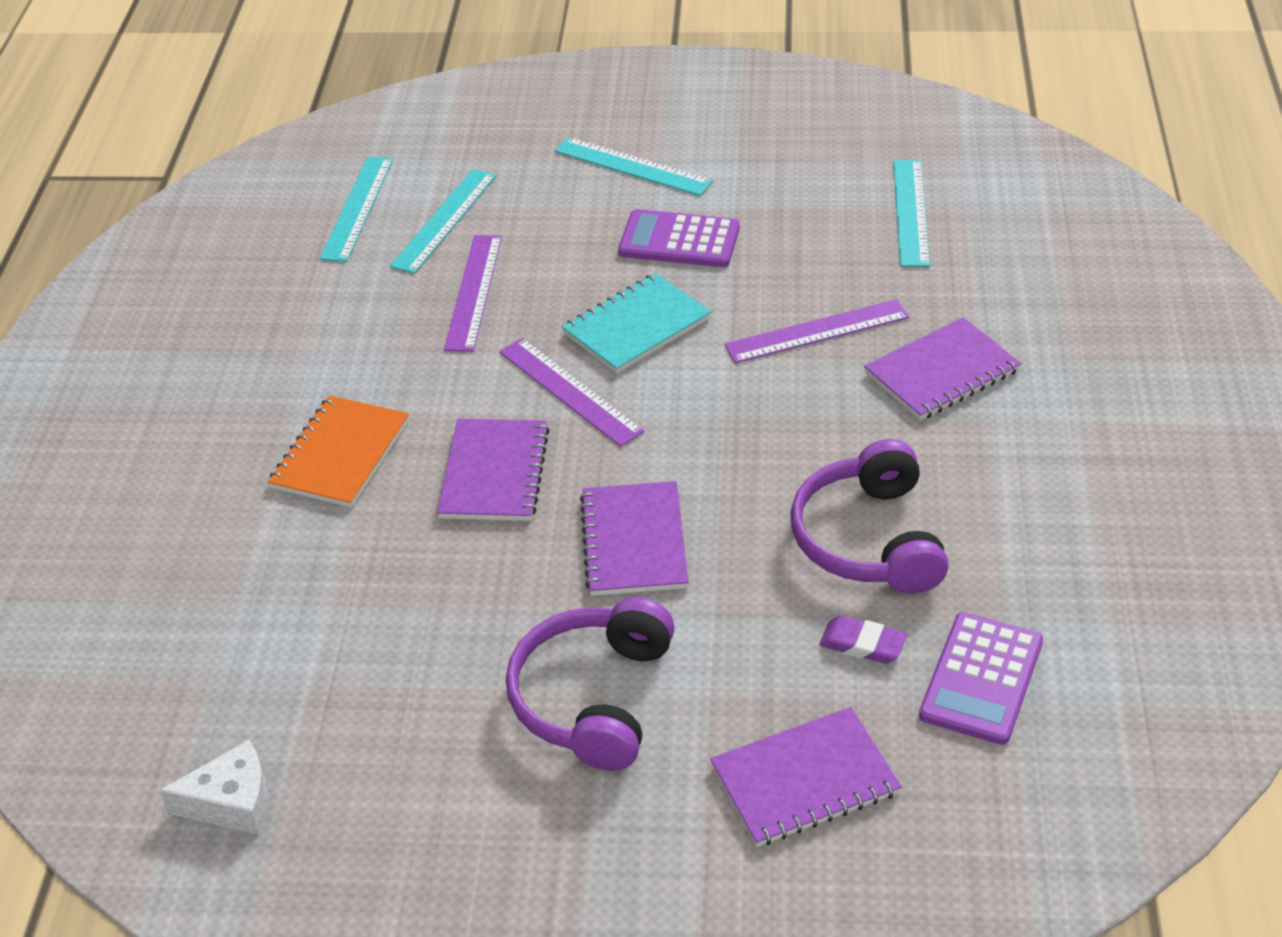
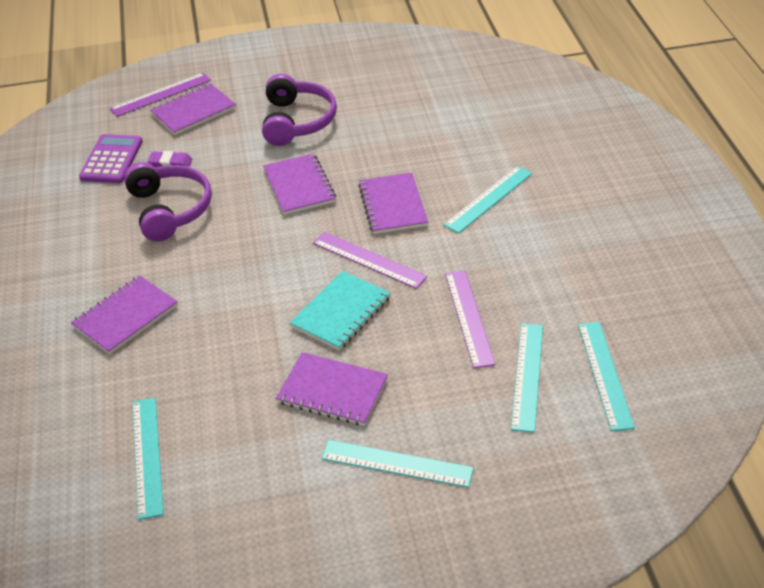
camera: 165 degrees right, 0 degrees up
(232, 802) = (439, 63): white cheese -> none
(340, 454) = (489, 199): orange notebook -> turquoise ruler
(679, 240) = (332, 391): purple calculator -> purple notebook
(817, 331) = (213, 331): purple ruler -> purple ruler (161, 94)

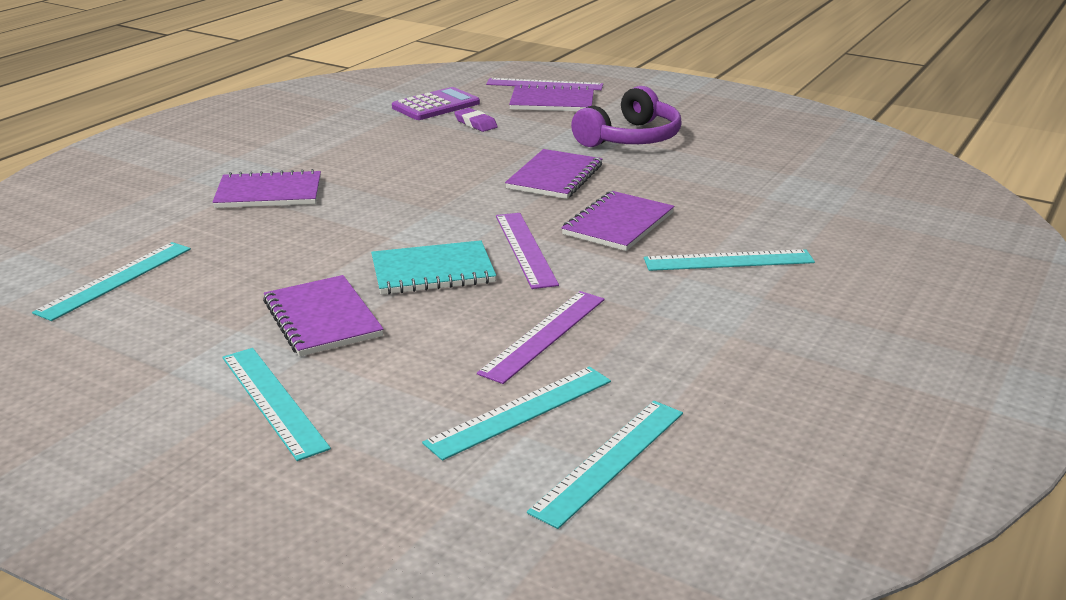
camera: 40 degrees right, 15 degrees down
(169, 210) = (422, 148): purple headphones -> none

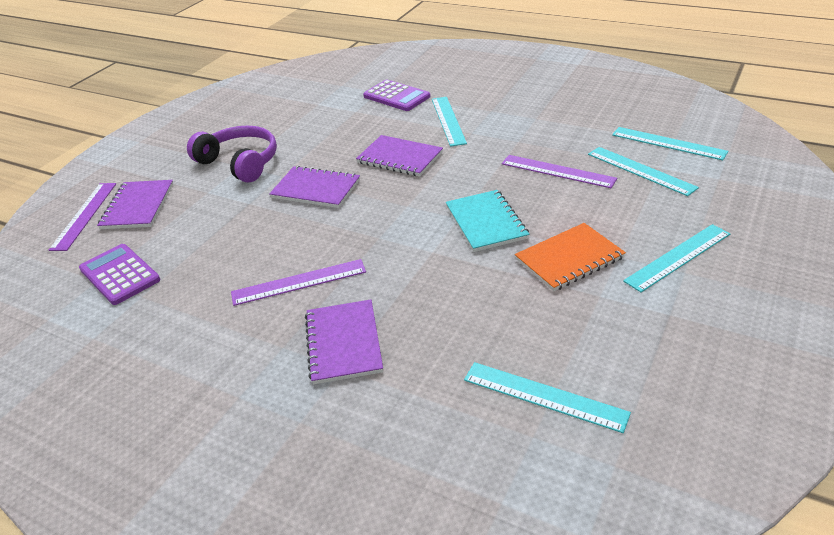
camera: 90 degrees left, 10 degrees up
(322, 318) = (569, 259): purple notebook -> orange notebook
(475, 123) = (182, 242): purple eraser -> none
(525, 249) = (444, 189): purple ruler -> purple ruler (299, 282)
(817, 225) = (396, 96): none -> purple calculator

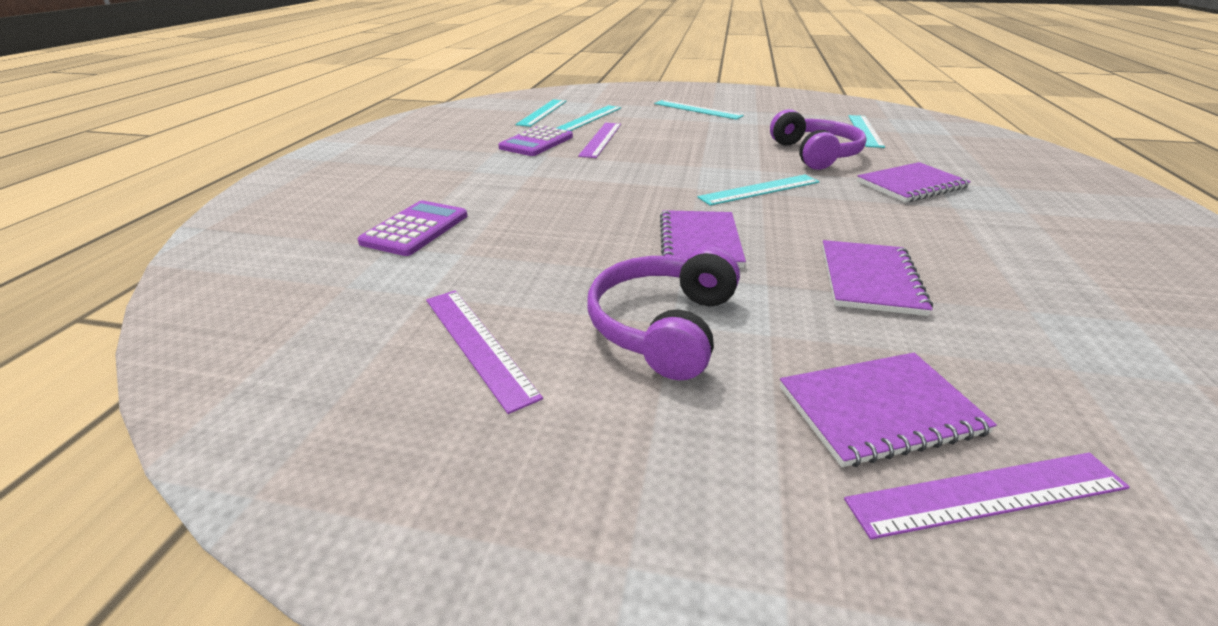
camera: 110 degrees left, 5 degrees down
(119, 275) = (1031, 348): purple calculator -> purple calculator (536, 142)
(299, 282) = (870, 216): purple ruler -> purple ruler (477, 344)
(400, 158) = (600, 203): purple notebook -> purple notebook (870, 279)
(448, 120) = (499, 189): turquoise ruler -> turquoise ruler (759, 189)
(463, 306) = (815, 154): none -> purple headphones
(486, 222) = (700, 156): turquoise notebook -> none
(569, 259) = (725, 131): orange notebook -> none

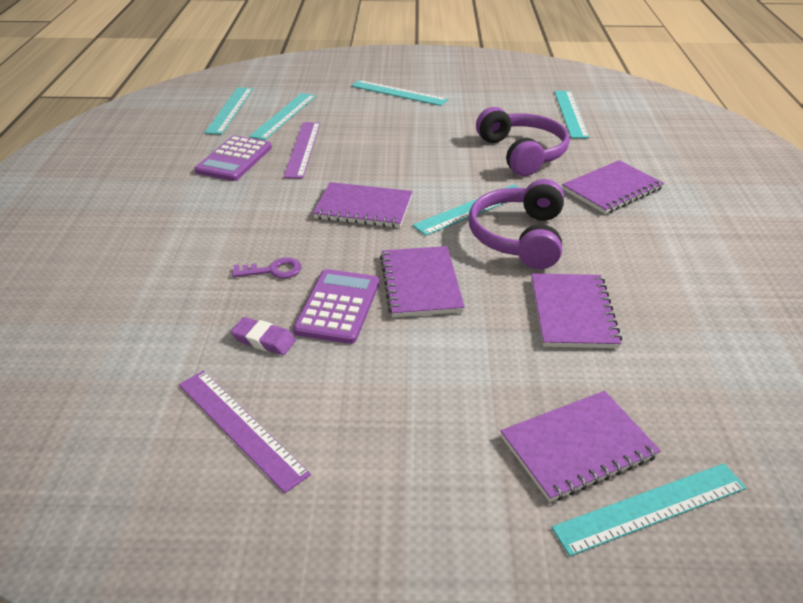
camera: 10 degrees left, 5 degrees up
(415, 229) = (140, 297): purple calculator -> purple calculator (338, 306)
(525, 272) = (264, 340): none -> purple eraser
(550, 219) = (273, 270): none -> purple key
(650, 181) = (363, 208): none -> purple notebook
(664, 326) = (400, 387): purple headphones -> purple headphones (519, 237)
(986, 493) = (650, 507): purple ruler -> turquoise ruler

